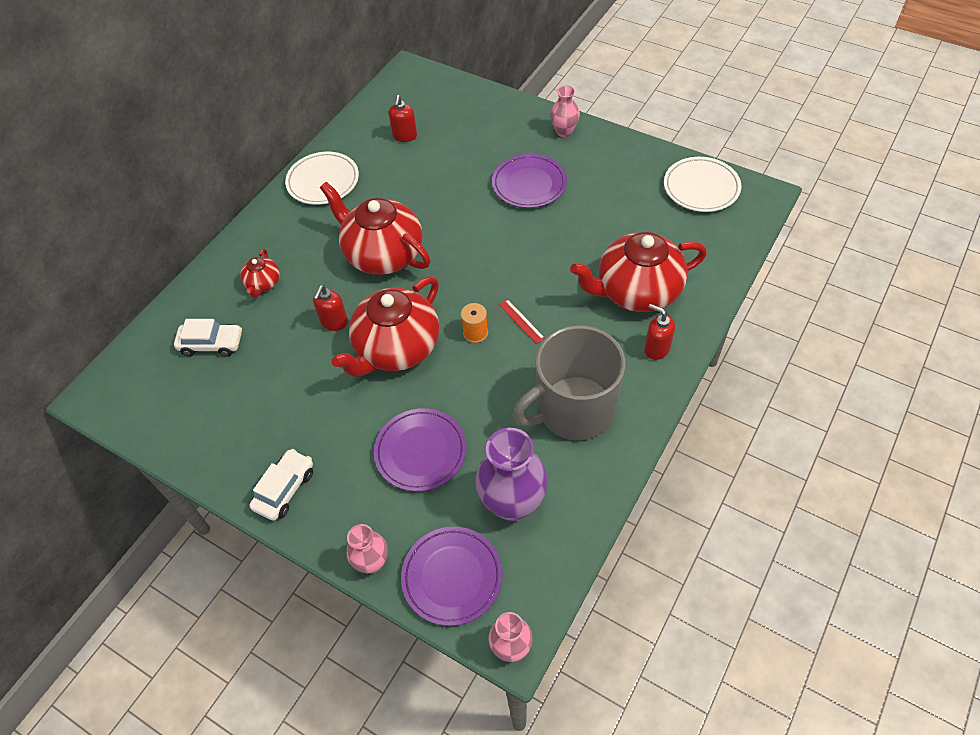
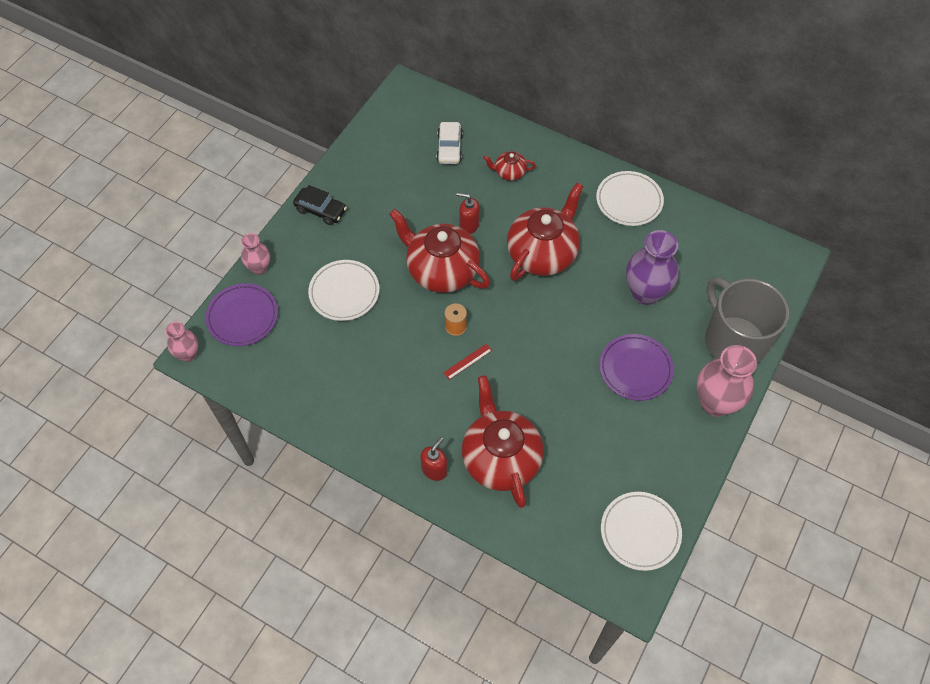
camera: 85 degrees right, 5 degrees up
(285, 489) = (321, 210): white car -> black car
(405, 136) = (695, 260): red soap dispenser -> none
(421, 452) = (344, 292): purple plate -> white plate
(512, 503) = (295, 355): purple vase -> purple vase (645, 292)
(564, 131) = (715, 403): pink vase -> pink vase, size x1.77
(574, 410) = (375, 400): grey mug -> grey mug (733, 341)

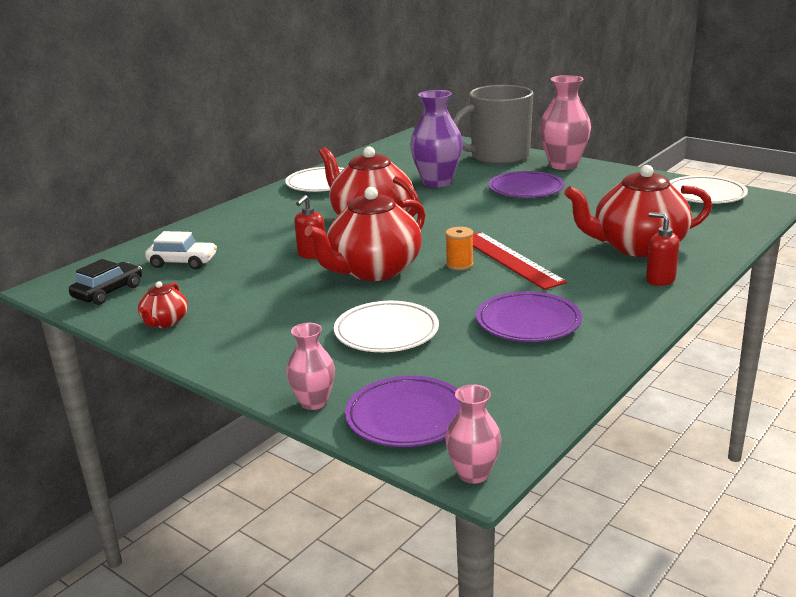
camera: 80 degrees left, 35 degrees down
(321, 210) = (228, 349): black car -> black car (108, 292)
(360, 377) = (528, 322): none -> purple plate
(467, 361) = (510, 259): red ruler -> red ruler, size x2.21
(509, 172) = (246, 232): red teapot -> red teapot (165, 322)

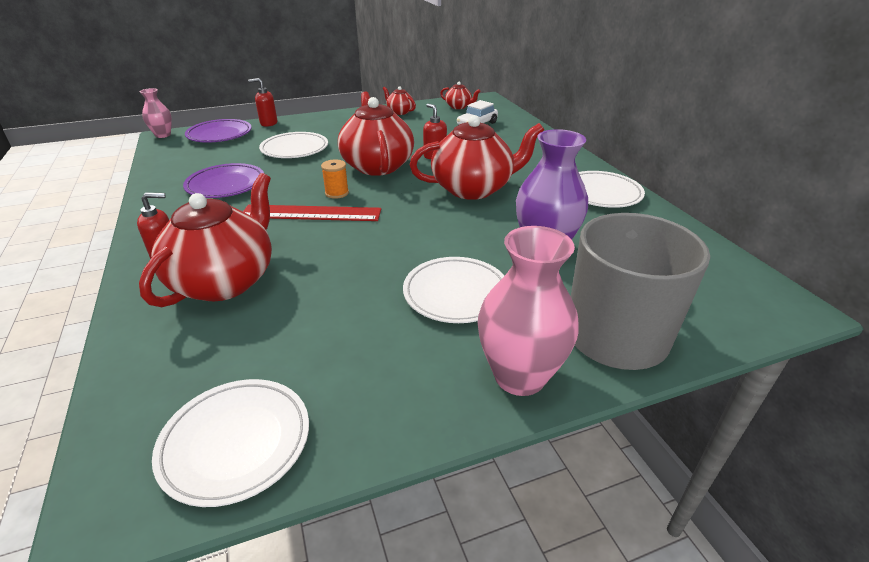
camera: 120 degrees right, 10 degrees up
(108, 292) = (459, 107): black car -> red teapot
(313, 402) = (268, 123): pink vase -> red soap dispenser
(526, 189) = (456, 294): purple plate -> white plate

